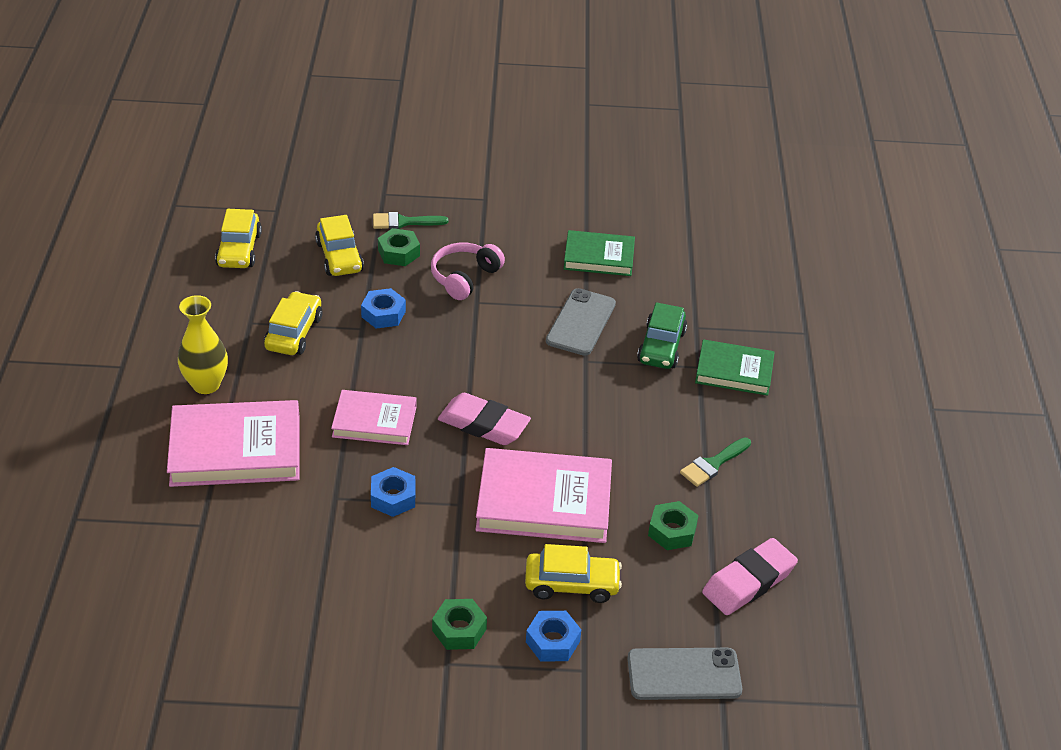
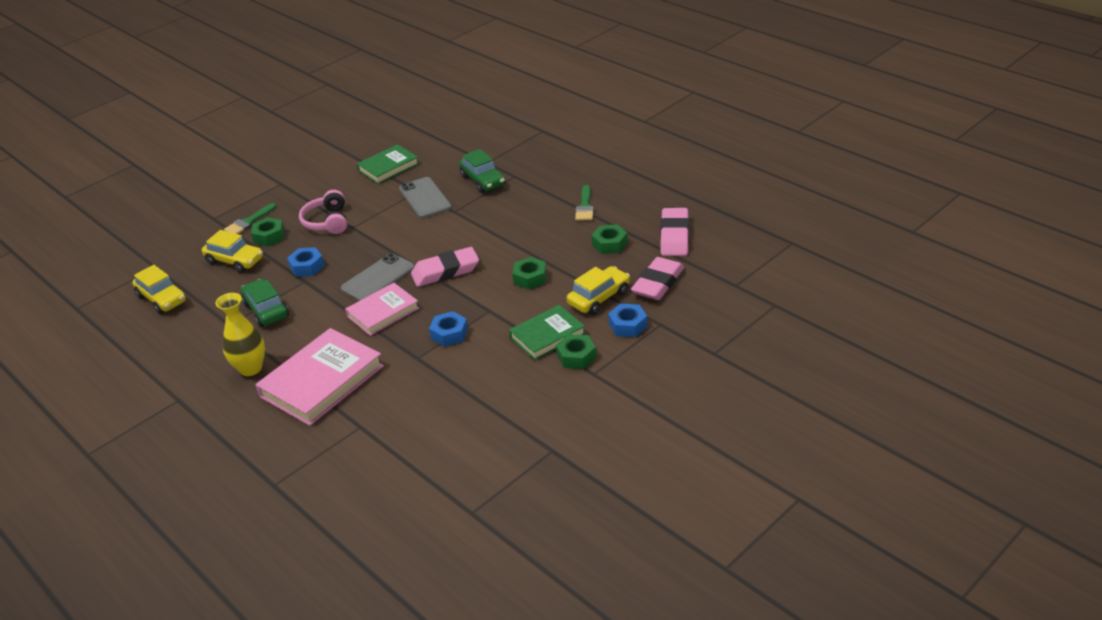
camera: 40 degrees left, 5 degrees down
(294, 333) = (266, 310): yellow car -> green car
(544, 501) = (530, 278): pink book -> green nut
(650, 621) = (658, 283): none -> pink eraser
(684, 674) = (705, 290): grey phone -> grey phone (378, 278)
(734, 371) = (534, 166): green book -> green book (547, 335)

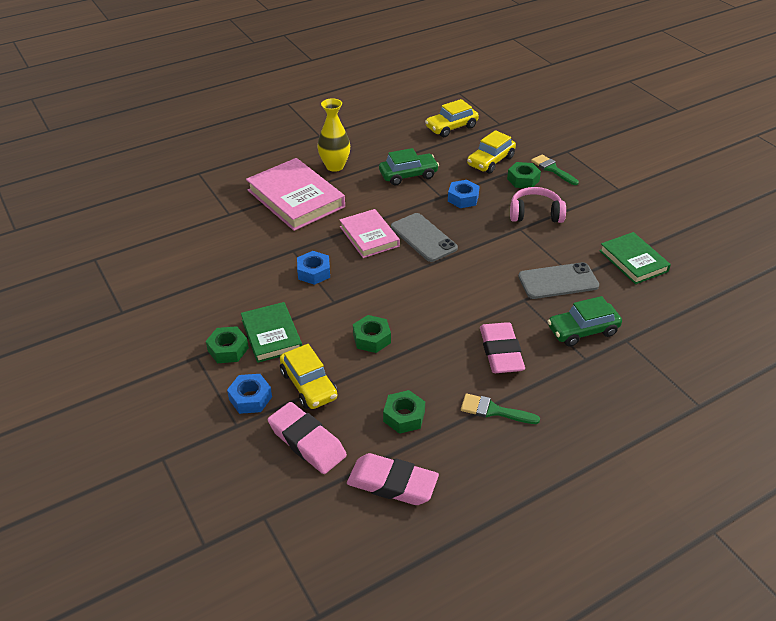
camera: 100 degrees right, 5 degrees up
(445, 271) = (413, 281): pink eraser -> pink eraser (501, 352)

